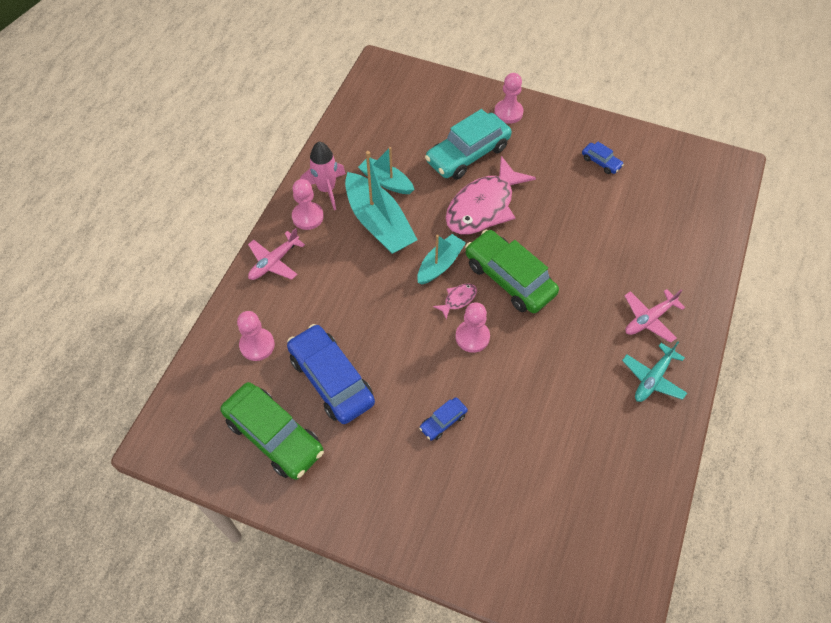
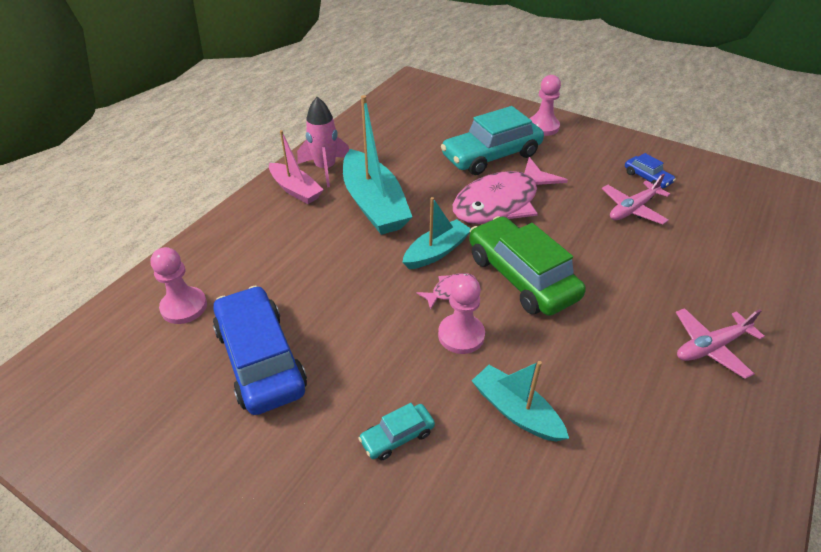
camera: 10 degrees right, 15 degrees down
(274, 262) = (241, 226): pink plane -> pink plane (632, 209)
(274, 436) = (157, 418): green car -> none
(307, 217) = (296, 190): pink pawn -> pink boat
(386, 181) = (393, 169): turquoise boat -> turquoise boat (516, 411)
(443, 421) = (397, 436): blue car -> turquoise car
(652, 378) = (718, 425): turquoise plane -> none

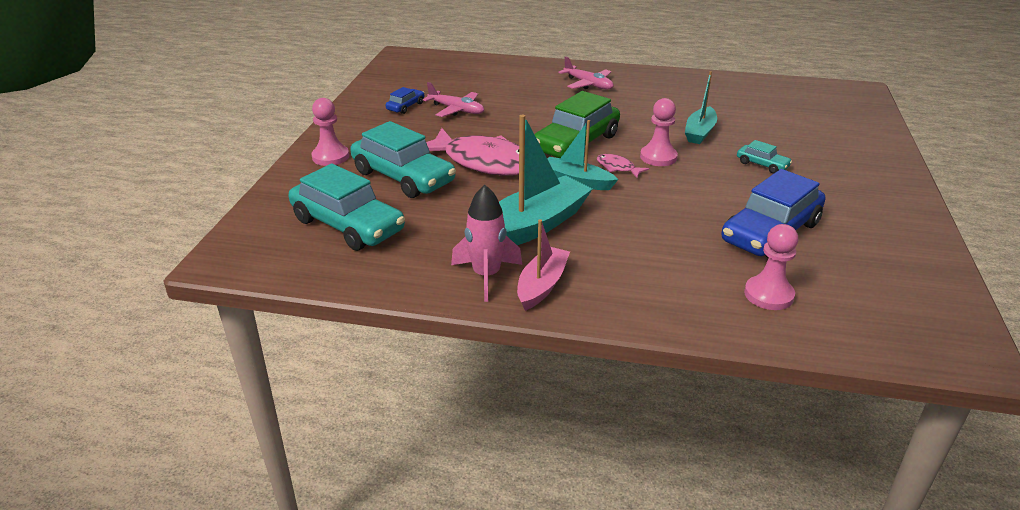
camera: 110 degrees left, 10 degrees down
(428, 124) = (347, 225): none -> turquoise car

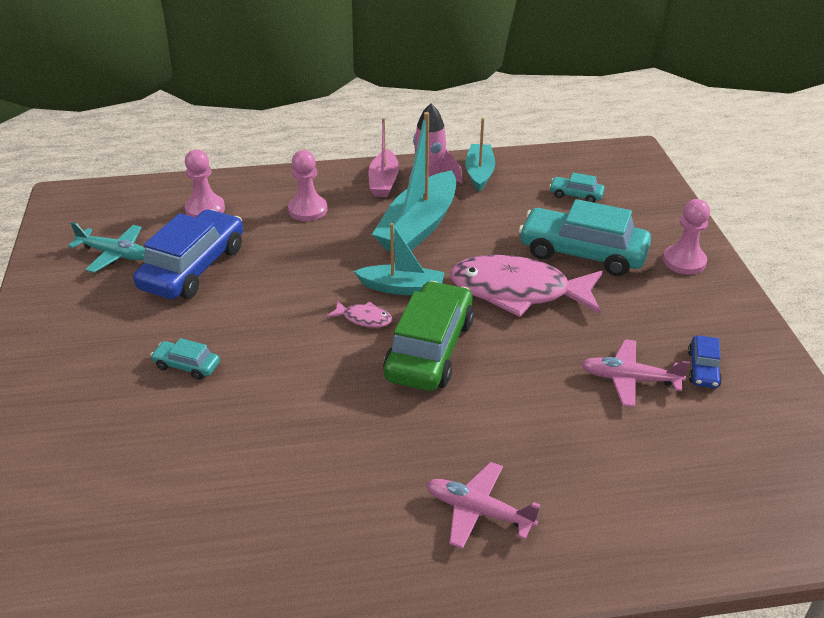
camera: 160 degrees right, 5 degrees up
(347, 225) = (576, 195): turquoise car -> turquoise car, size x0.46
(658, 157) = (319, 348): pink pawn -> pink pawn (308, 210)
(699, 132) = (269, 415): turquoise boat -> turquoise boat (479, 173)
(861, 261) = (115, 254): none -> turquoise plane

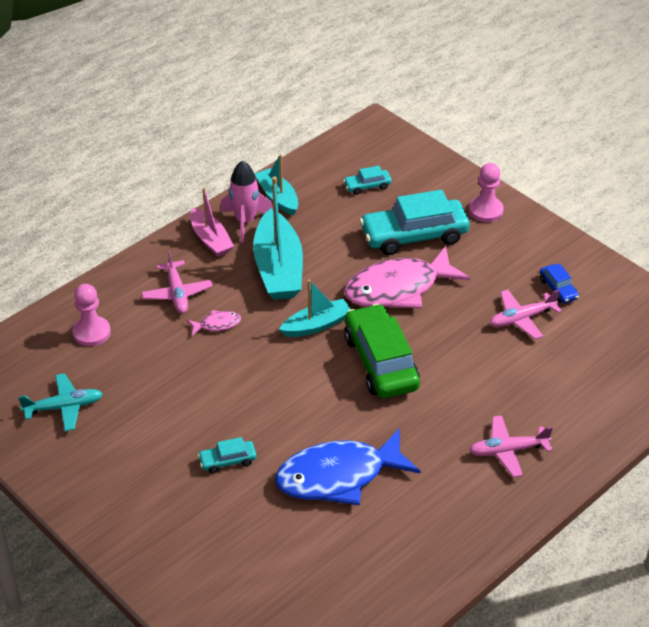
camera: 35 degrees left, 5 degrees up
(194, 267) = (143, 386): blue car -> none
(269, 436) = (338, 476): none -> blue fish
(308, 210) = (177, 293): pink pawn -> pink plane
(364, 318) = (314, 362): pink fish -> pink fish (217, 324)

